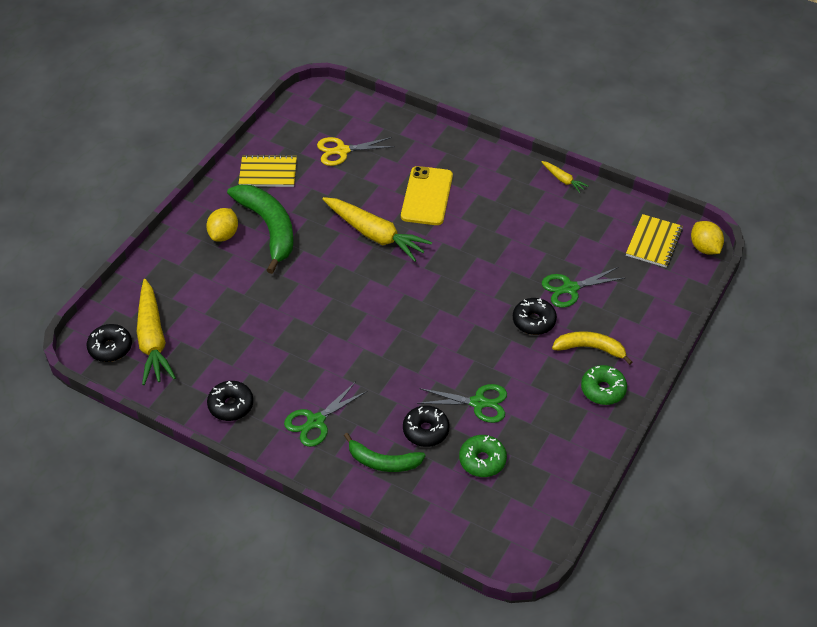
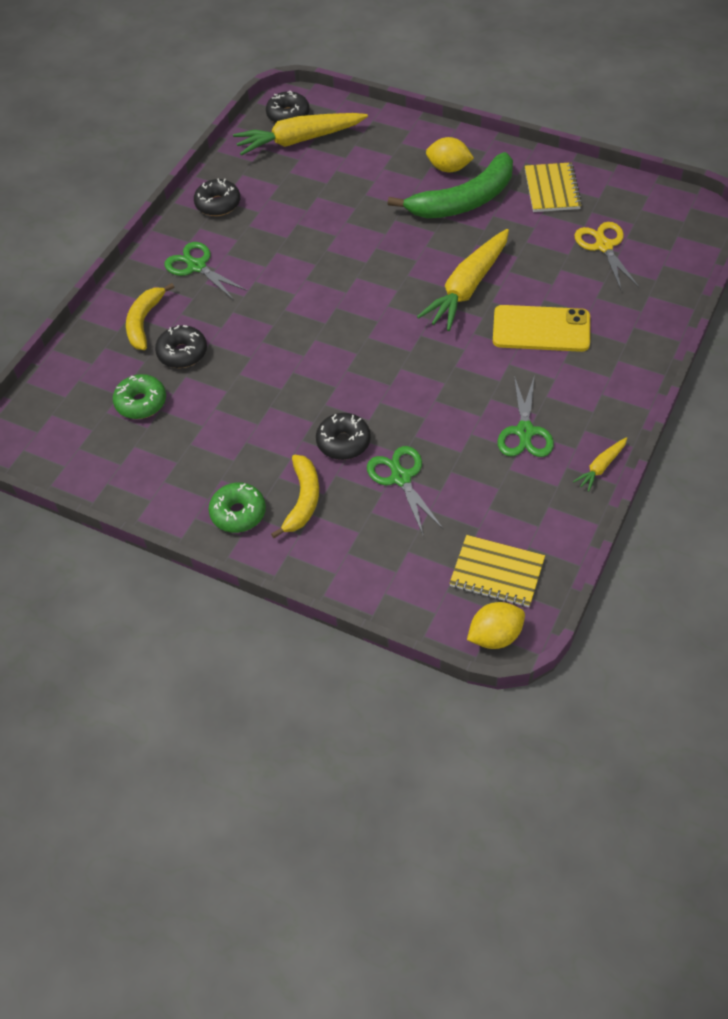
camera: 90 degrees right, 5 degrees up
(383, 461) = (144, 322): green banana -> yellow banana
(478, 403) = (219, 395): green scissors -> green scissors (525, 431)

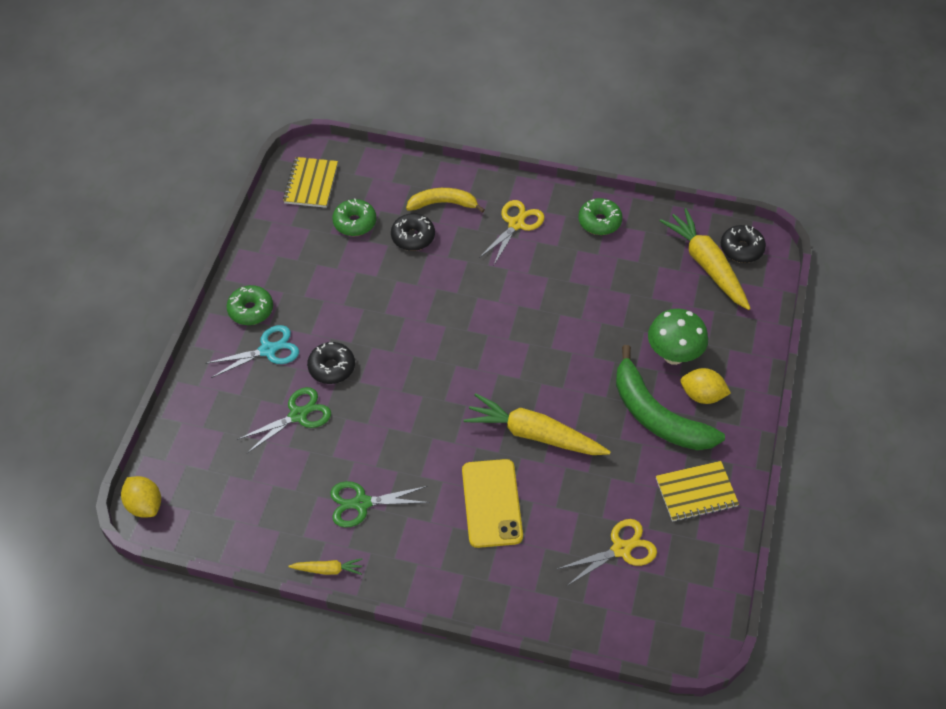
camera: 75 degrees right, 0 degrees up
(197, 266) = (516, 224): green scissors -> yellow scissors
(218, 204) = (599, 222): black donut -> green donut
(303, 500) = (268, 350): yellow banana -> turquoise scissors
(398, 179) = (674, 355): none -> green mushroom
(448, 168) = (702, 395): yellow lemon -> yellow lemon turned 75 degrees counterclockwise
(497, 572) = (206, 499): yellow notebook -> yellow notebook (311, 184)
(601, 467) = (328, 570): yellow carrot -> yellow carrot turned 150 degrees clockwise

